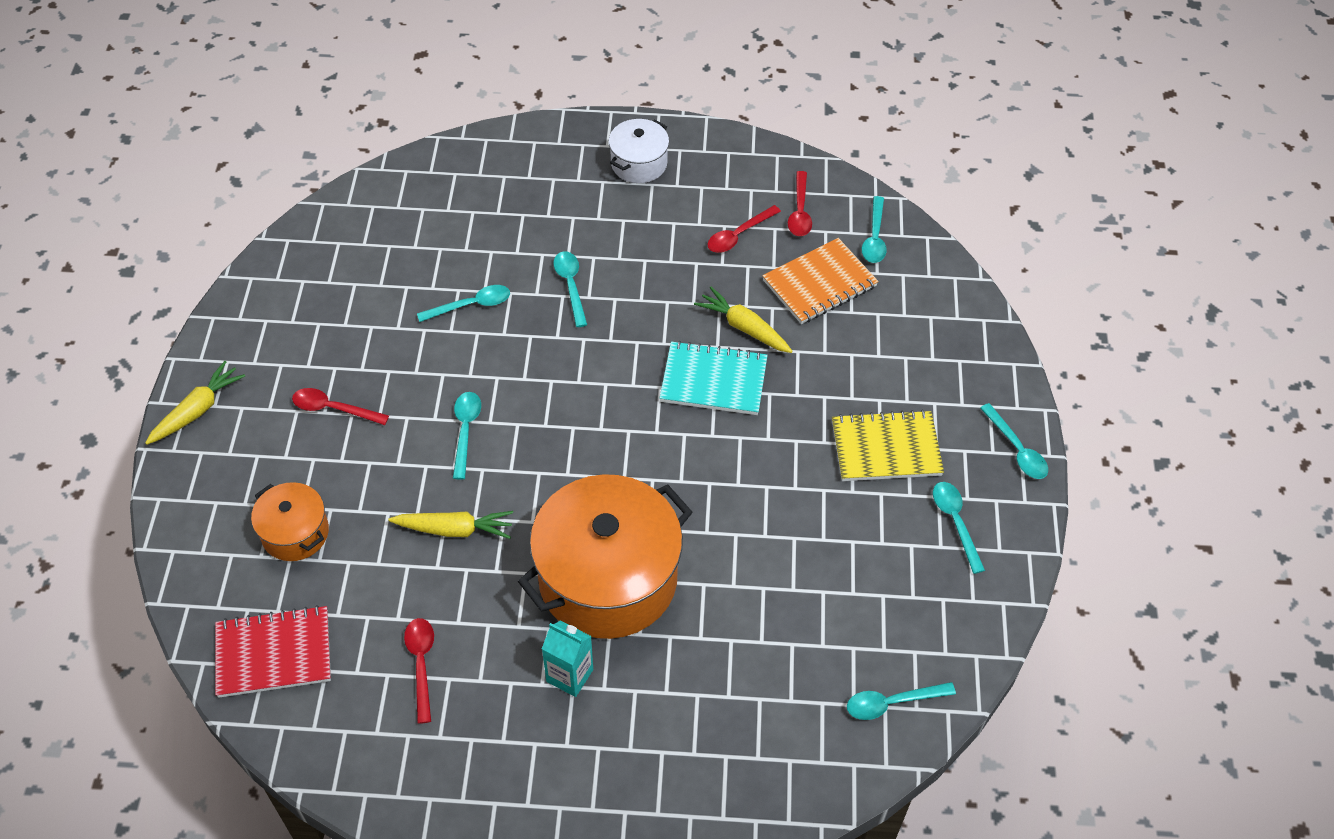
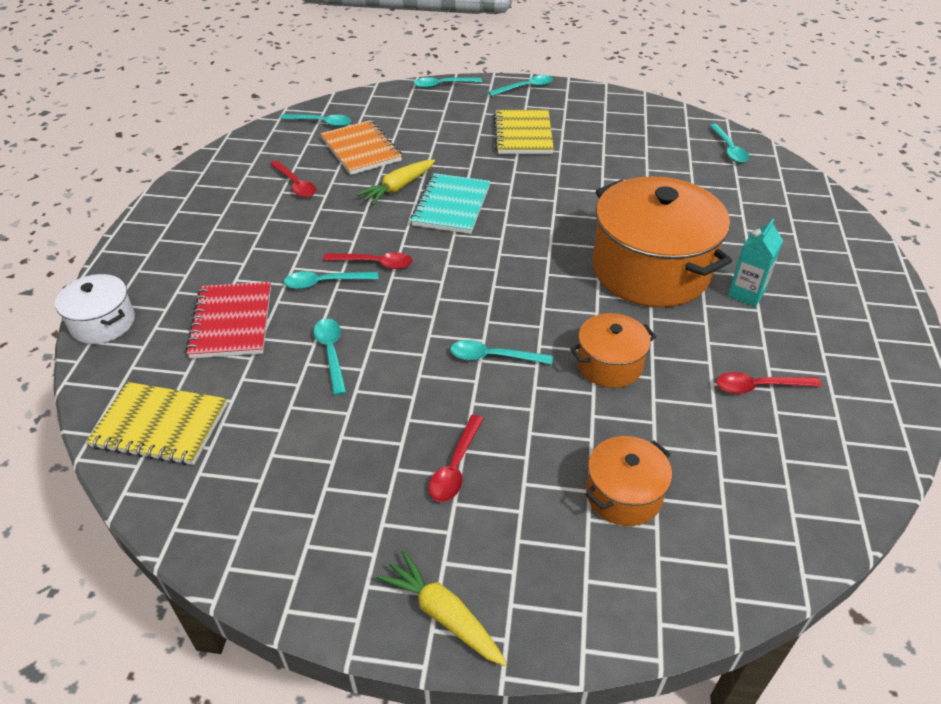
camera: 85 degrees left, 10 degrees down
(274, 653) = (775, 506): red notebook -> red notebook (231, 322)
(387, 208) = (160, 426): none -> yellow notebook
(454, 529) = (609, 364): yellow carrot -> orange pot
(639, 163) = (183, 235): white pot -> white pot (103, 323)
(799, 211) = (281, 153): red spoon -> red spoon (374, 263)
(955, 522) = (585, 114): turquoise spoon -> turquoise spoon (442, 85)

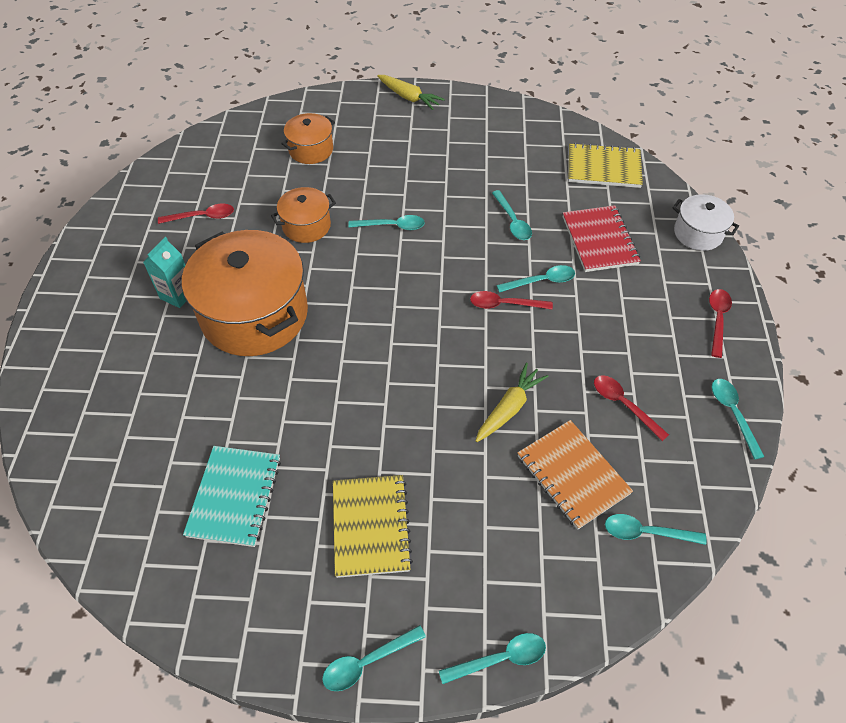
camera: 175 degrees right, 10 degrees up
(451, 206) = (446, 384): turquoise notebook -> turquoise notebook (235, 497)
(455, 466) = (411, 157): red spoon -> red spoon (717, 320)
(729, 149) = (105, 514): turquoise spoon -> turquoise spoon (733, 414)

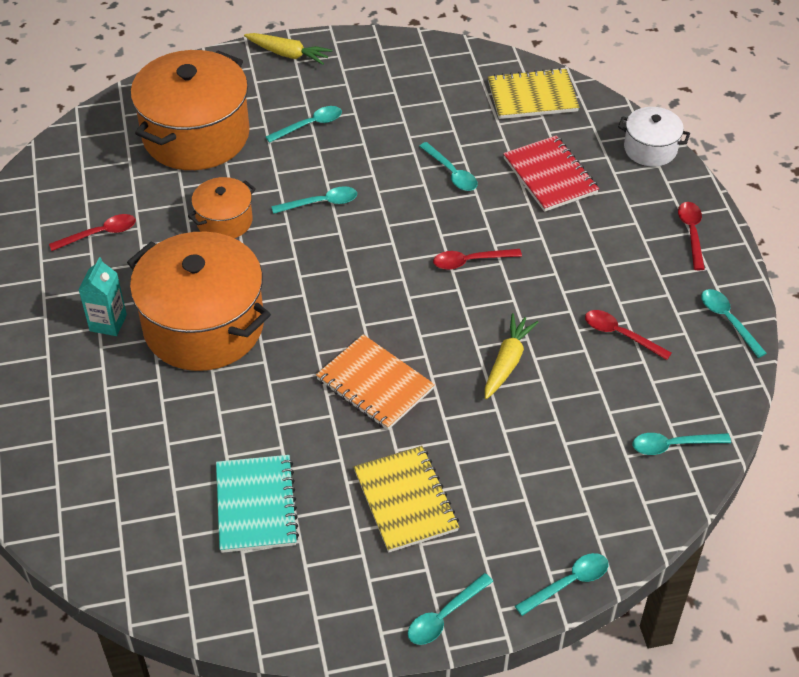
camera: 15 degrees left, 5 degrees down
(311, 150) = (196, 135): orange pot -> orange pot, size x2.02
(541, 281) = (501, 230): turquoise spoon -> turquoise spoon (310, 125)
(572, 475) = (589, 410): orange notebook -> orange notebook (374, 384)

